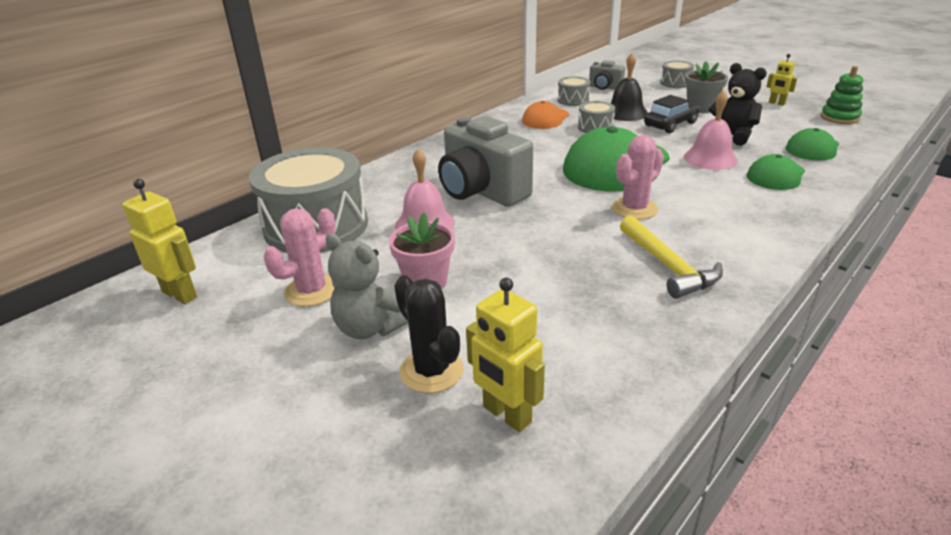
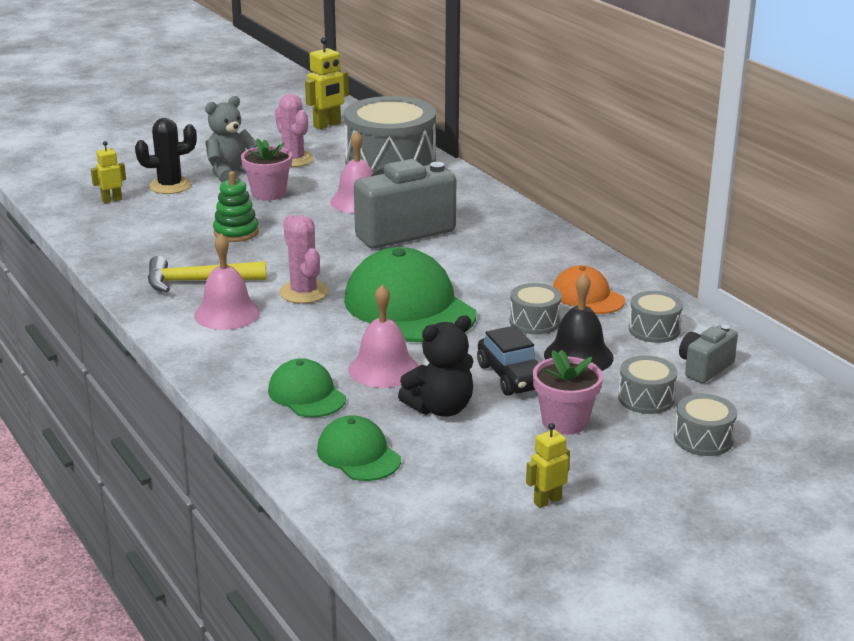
camera: 105 degrees right, 5 degrees down
(506, 415) = (112, 200): yellow robot -> yellow robot, size x0.62
(652, 95) = (646, 398): none -> grey drum
(700, 108) = (565, 422): grey flower pot -> pink flower pot
(708, 234) = (227, 313): none -> pink bell
(839, 117) = (447, 534): green stacking toy -> green stacking toy (236, 232)

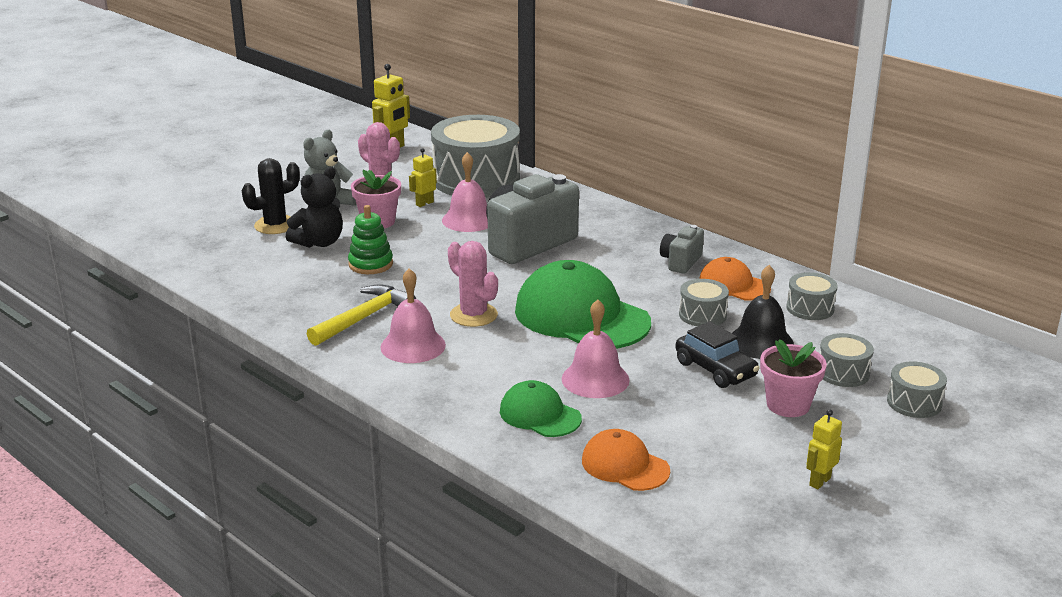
camera: 15 degrees left, 0 degrees up
(112, 200) = (225, 246): yellow robot -> yellow robot (424, 203)
(198, 281) = (364, 318): yellow hammer -> yellow hammer turned 150 degrees clockwise
(358, 454) = (625, 465): green cap -> orange cap
(440, 408) = (671, 409): black teddy bear -> black teddy bear (319, 242)
(704, 368) = (874, 337): grey camera -> grey camera (680, 262)

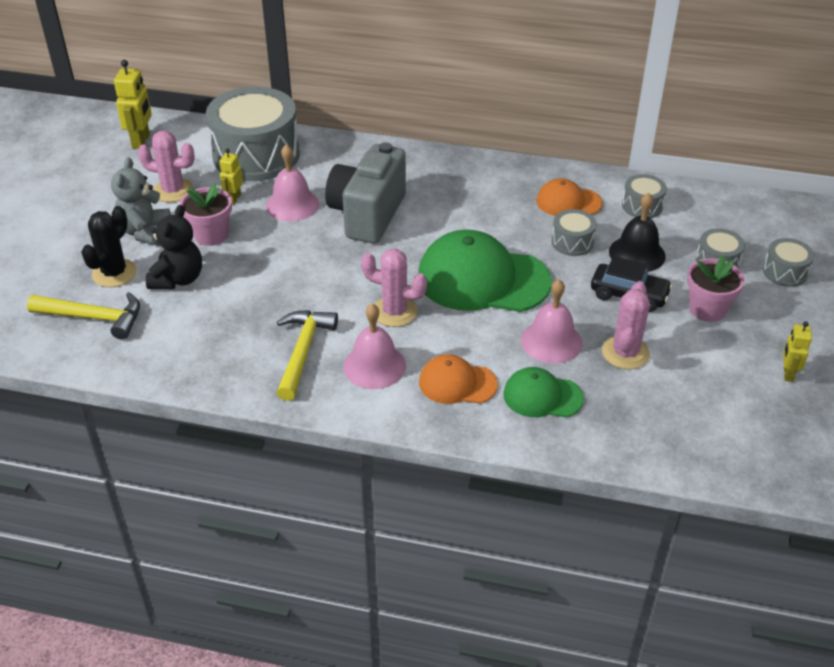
camera: 30 degrees left, 15 degrees up
(229, 248) = (94, 317): none -> yellow hammer
(370, 264) = (251, 287): green stacking toy -> none
(625, 465) = (648, 419): orange cap -> orange cap (457, 383)
(660, 410) = (625, 353): none -> pink cactus
(680, 262) = (508, 192): grey camera -> none

